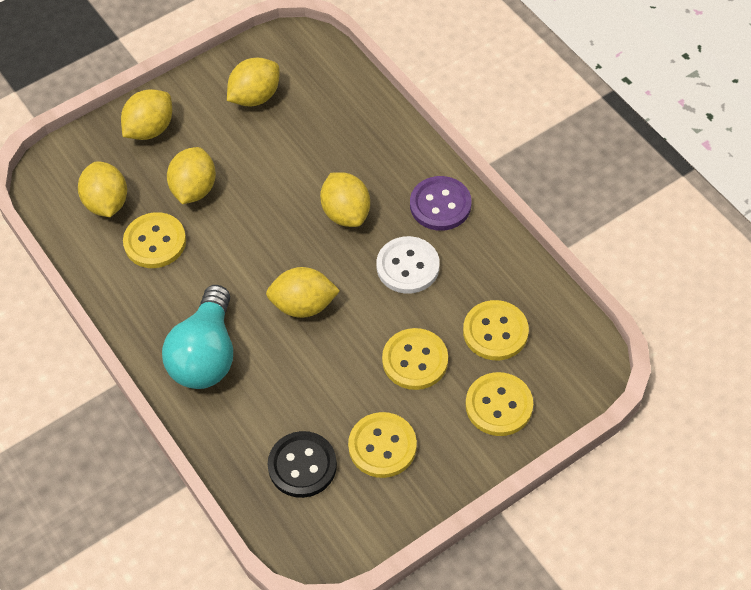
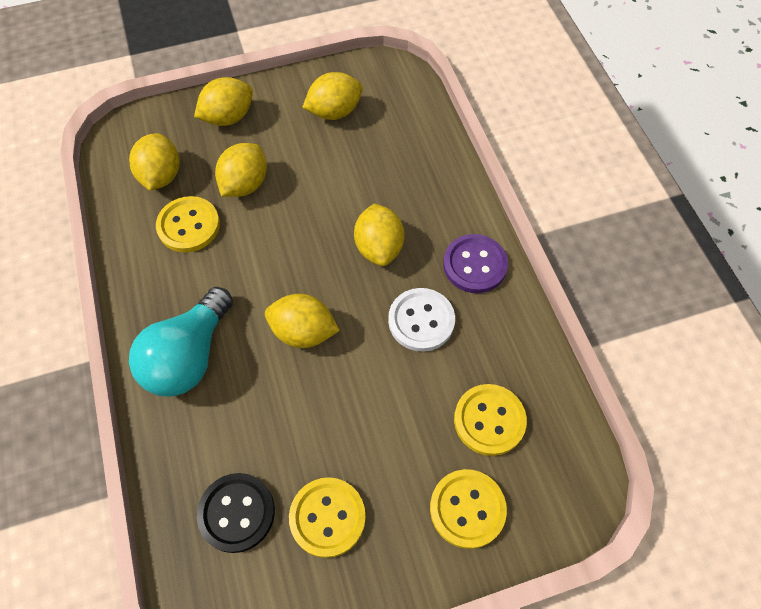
camera: 15 degrees right, 5 degrees up
(415, 360) = (394, 427): yellow button -> none

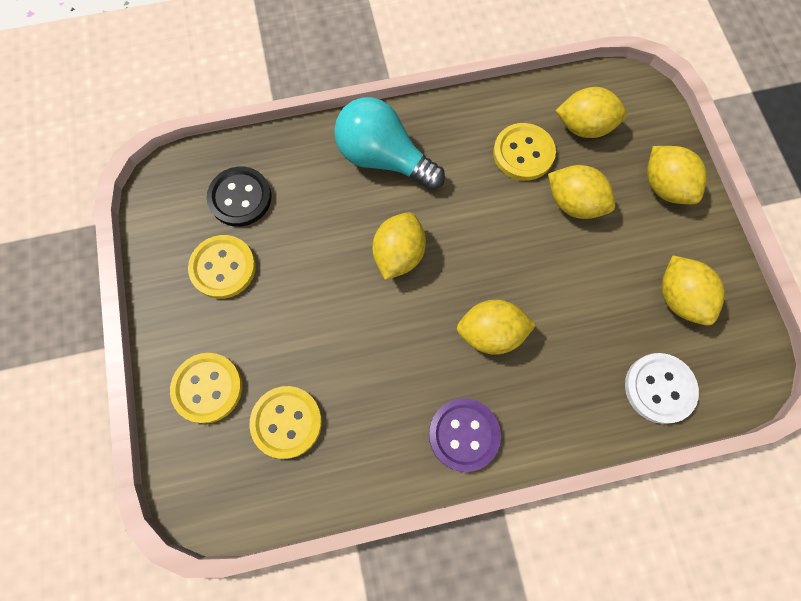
camera: 95 degrees right, 10 degrees up
(421, 321) = (401, 368): white button -> white button (659, 388)

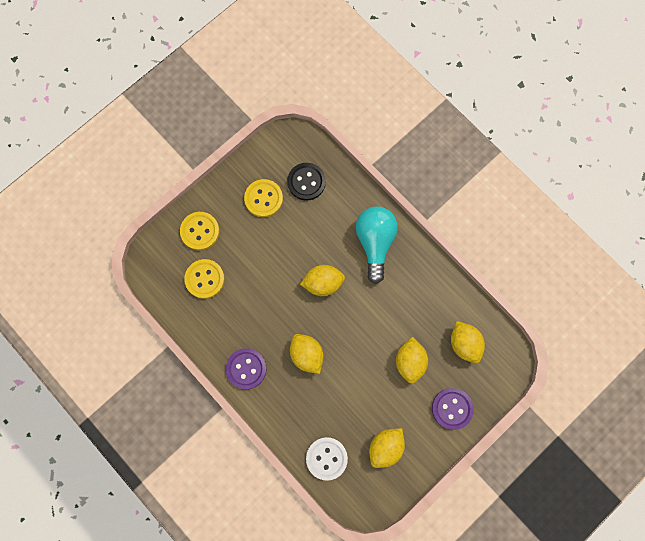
camera: 60 degrees right, 5 degrees up
(523, 153) = (425, 317): yellow button -> none
(664, 186) = (452, 408): yellow lemon -> purple button

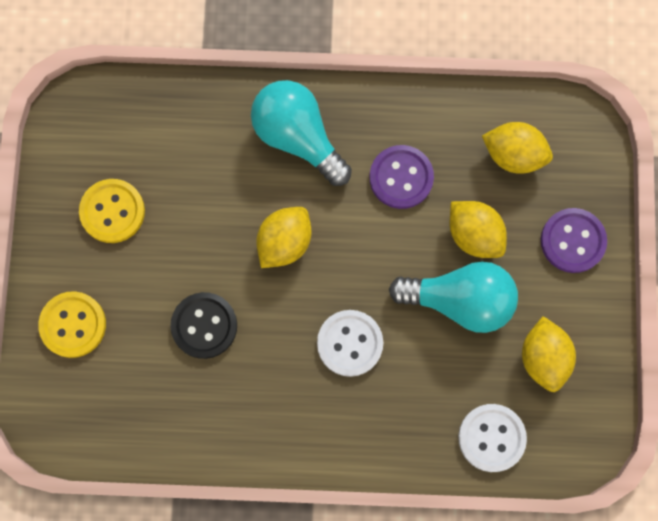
camera: 45 degrees left, 0 degrees up
(204, 279) = (137, 375): yellow button -> none
(246, 369) = (295, 430): purple button -> purple button (401, 177)
(306, 182) = (145, 143): black button -> black button (204, 326)
(307, 355) = (350, 343): yellow lemon -> white button
(374, 384) = (460, 300): none -> turquoise light bulb

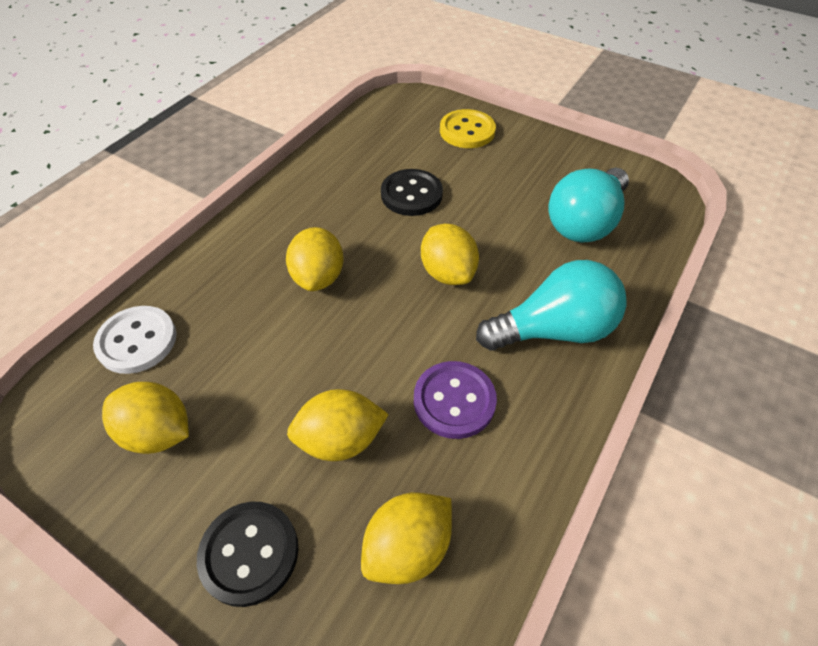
camera: 120 degrees right, 25 degrees down
(112, 211) = (548, 179): yellow button -> none
(350, 343) = (318, 277): white button -> yellow lemon
(460, 300) = (283, 385): turquoise light bulb -> turquoise light bulb (585, 222)
(572, 241) = (249, 553): purple button -> black button

